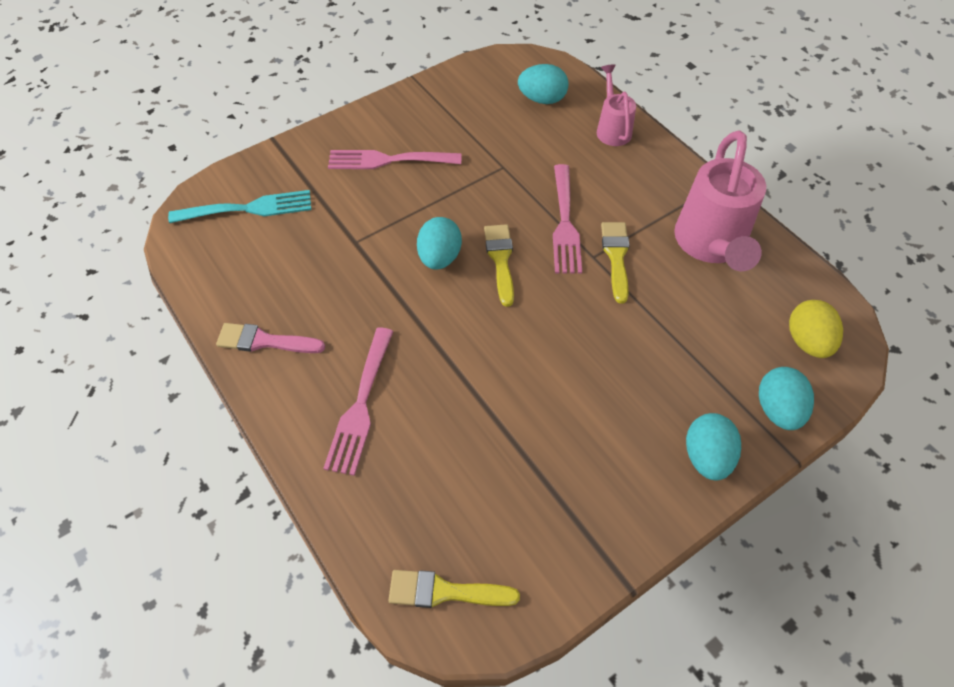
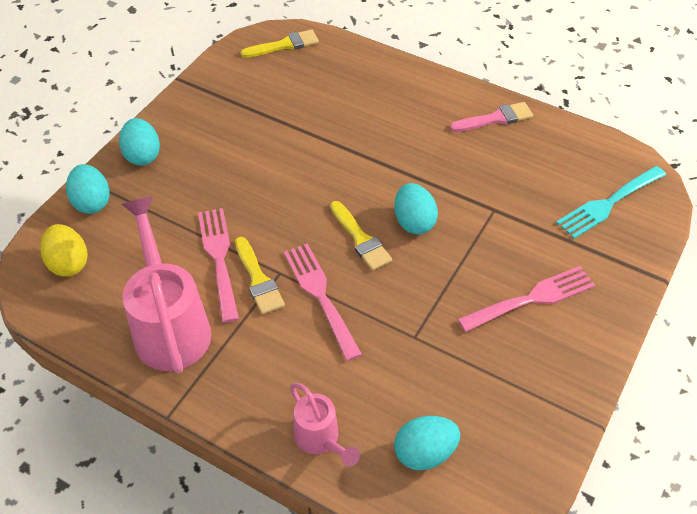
camera: 155 degrees right, 5 degrees down
(361, 405) = (397, 106): pink fork -> pink fork (219, 258)

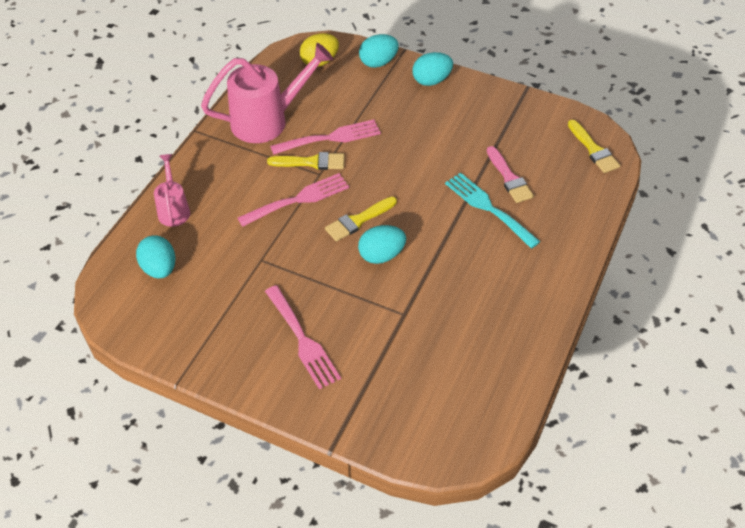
camera: 85 degrees right, 0 degrees up
(258, 280) = (311, 162): yellow brush -> yellow brush turned 150 degrees counterclockwise
(320, 439) = (173, 209): pink watering can -> pink watering can turned 120 degrees clockwise
(495, 118) = (528, 317): pink brush -> pink brush (509, 178)
(608, 204) = (424, 409): turquoise fork -> turquoise fork (488, 208)

